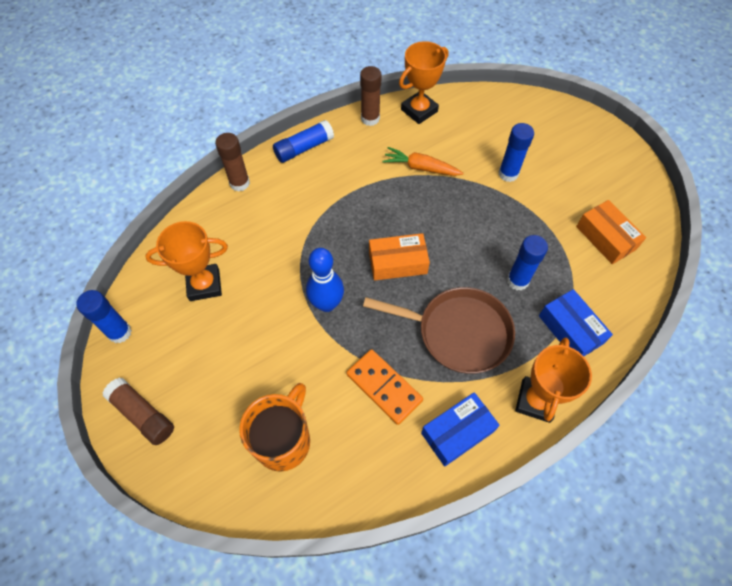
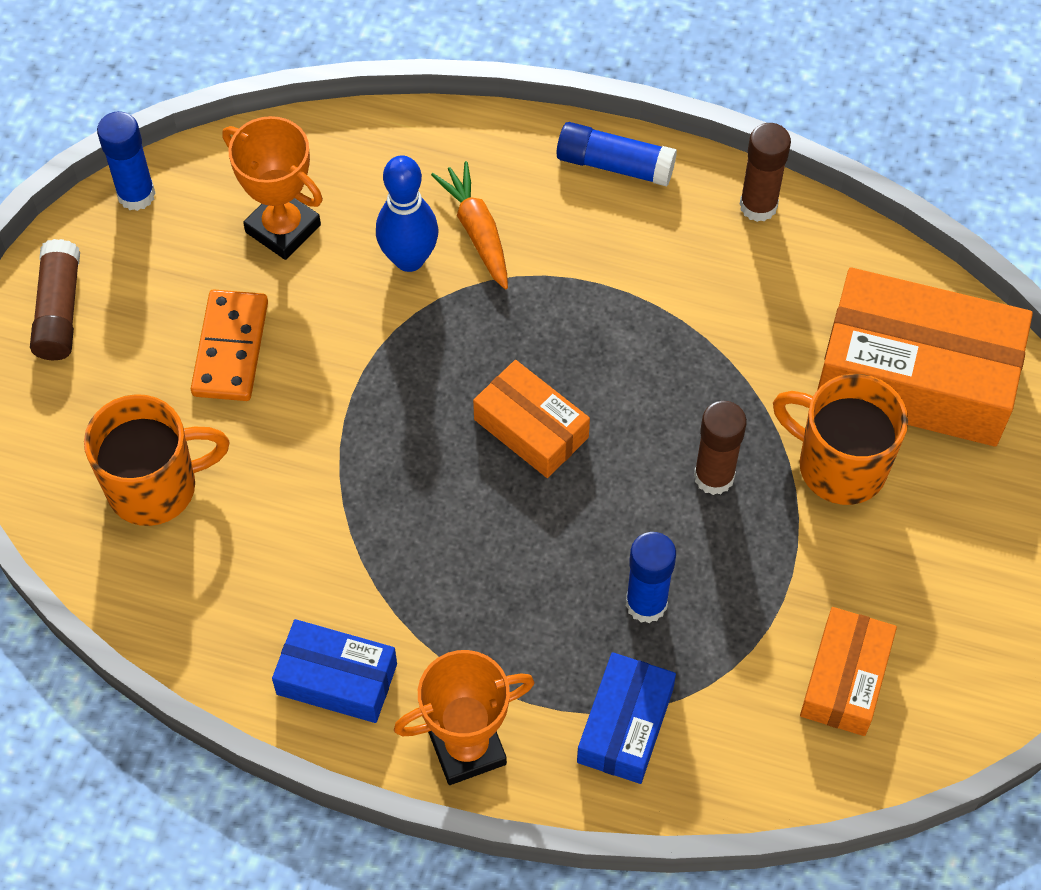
camera: 50 degrees right, 0 degrees up
(239, 183) = (476, 137): brown glue stick -> brown glue stick (714, 476)
(326, 304) = (385, 390): blue bowling pin -> blue bowling pin (409, 259)
(384, 387) = (324, 548): orange domino -> orange domino (230, 348)
(419, 110) = (844, 258): orange trophy -> none
(421, 168) = (731, 340): orange carrot -> orange carrot (477, 231)
(459, 332) = (488, 583): brown pan -> none
(490, 125) = (916, 376): none -> orange box
(508, 174) = (839, 465): blue glue stick -> orange mug

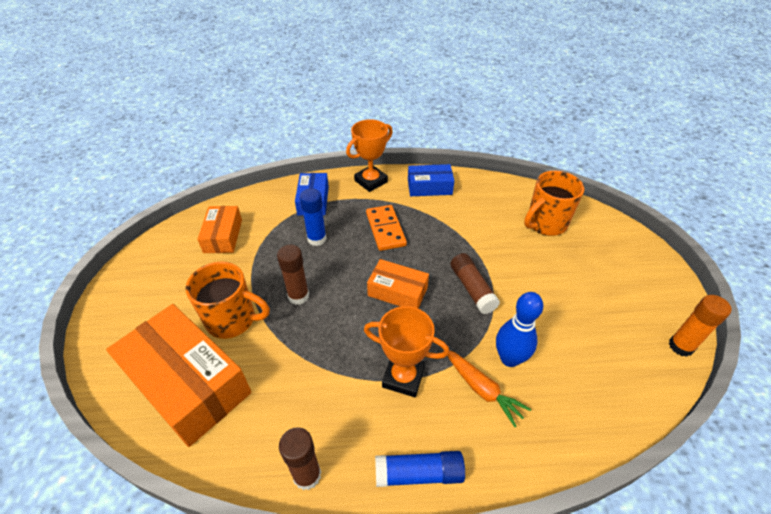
camera: 160 degrees right, 15 degrees down
(59, 310) = (654, 277): brown glue stick -> brown glue stick (472, 289)
(136, 195) = (680, 346): blue glue stick -> orange glue stick
(230, 348) = (562, 284): orange domino -> orange domino (385, 229)
(283, 228) = (589, 353): orange trophy -> orange trophy (403, 377)
(916, 376) = (188, 383): orange box -> orange box turned 45 degrees clockwise

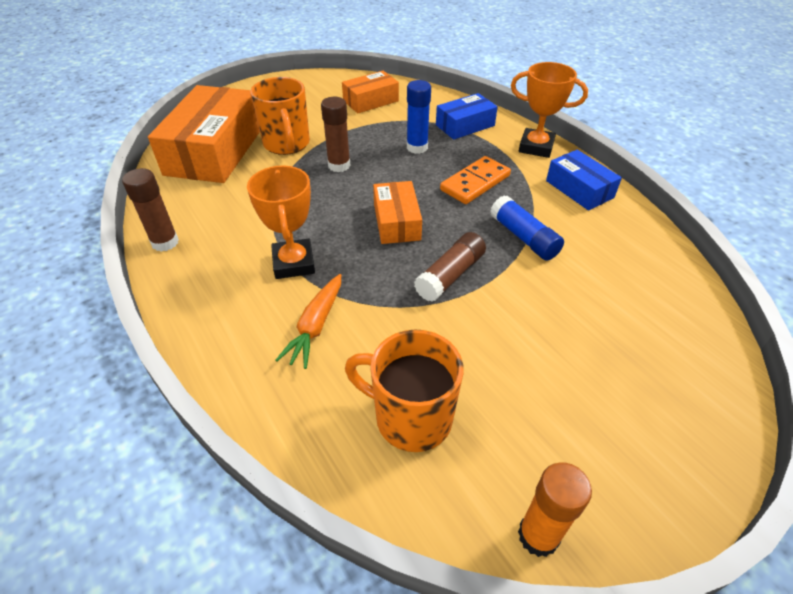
camera: 60 degrees right, 0 degrees up
(418, 473) = (196, 309): blue glue stick -> blue glue stick (524, 237)
(509, 358) = (372, 337): blue bowling pin -> none
(545, 224) = (635, 310): orange mug -> orange mug (411, 417)

